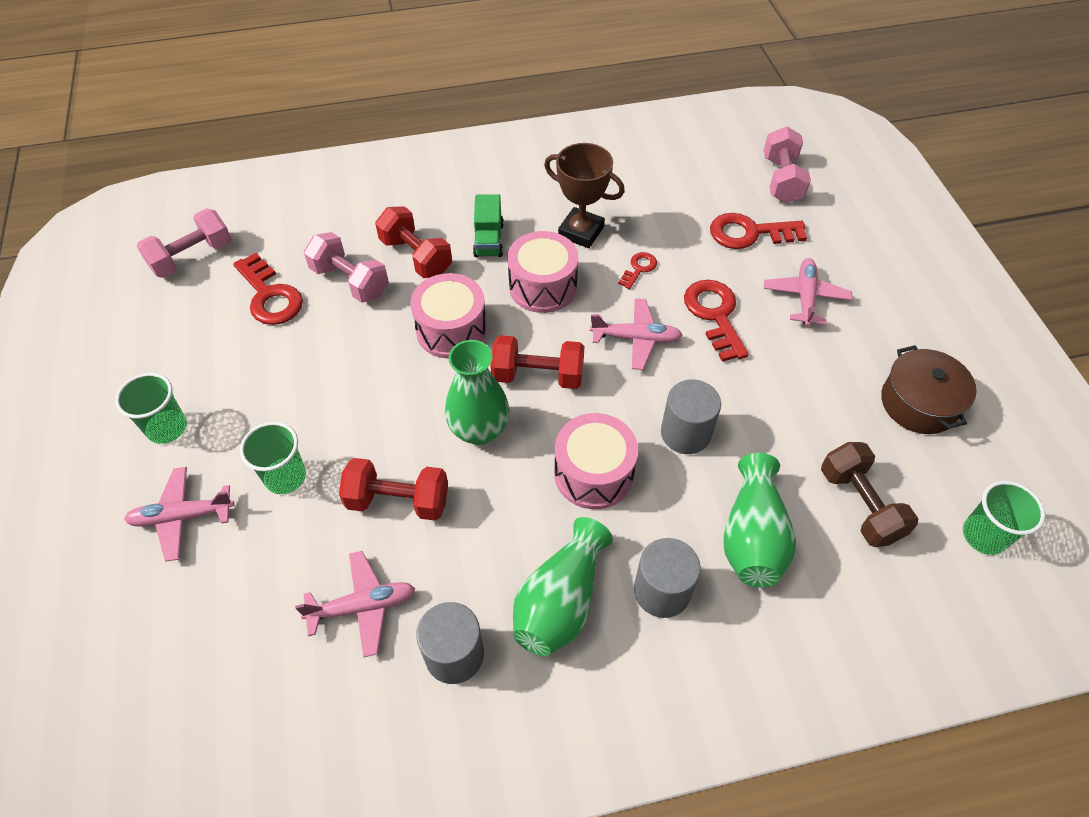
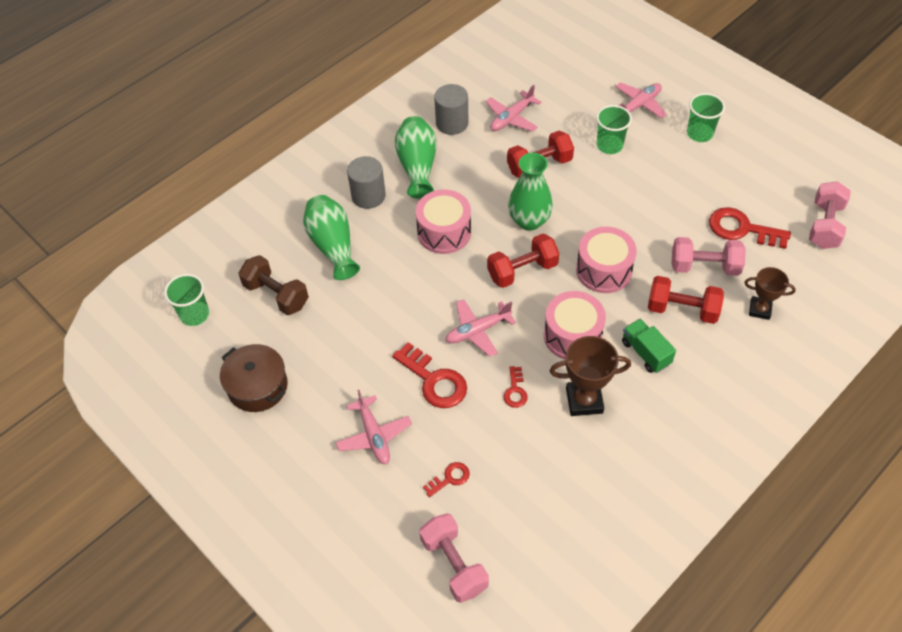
camera: 150 degrees right, 0 degrees up
(348, 222) = (760, 310): none -> brown trophy
(685, 433) = (404, 283): grey cylinder -> none
(749, 233) = (450, 478): red key -> red key, size x0.53

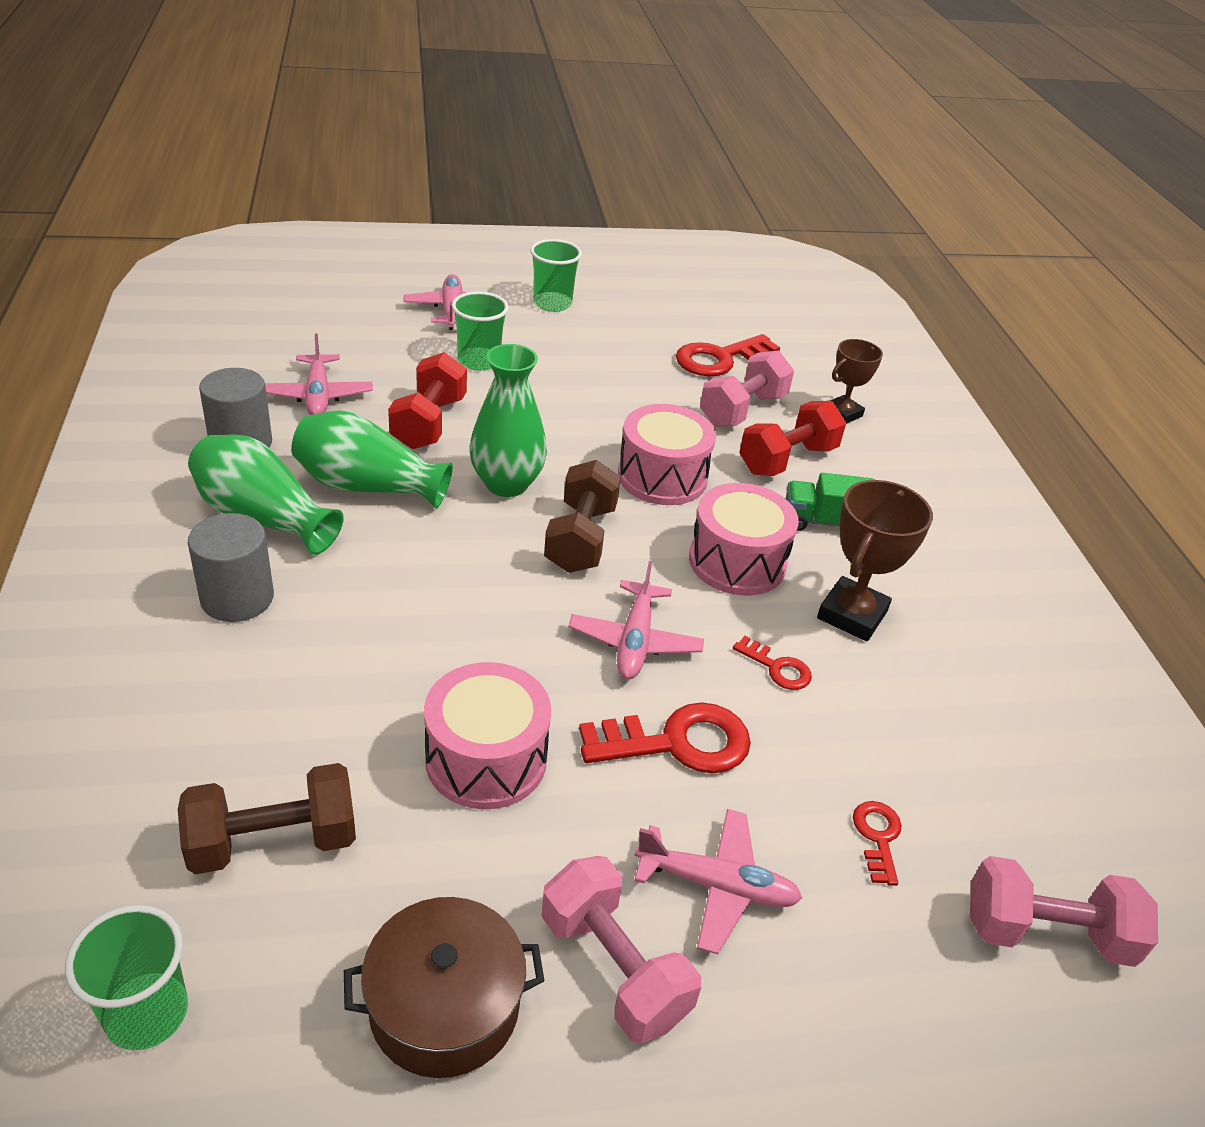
camera: 60 degrees left, 15 degrees down
(333, 245) = (273, 699): green vase -> green vase (367, 486)
(444, 232) = (419, 566): pink drum -> pink drum (486, 759)
(522, 271) = (581, 538): red dumbbell -> brown dumbbell
(824, 225) = (774, 317): pink dumbbell -> pink dumbbell (613, 968)

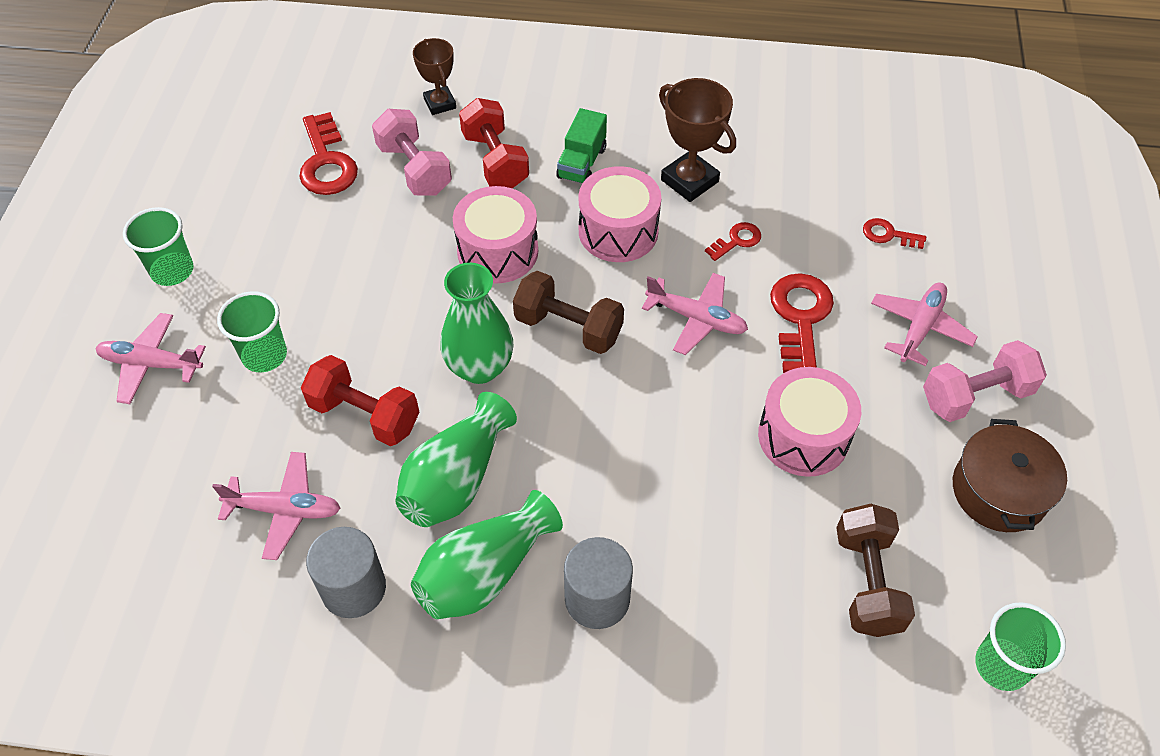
camera: 70 degrees left, 15 degrees up
(1046, 932) = (959, 181): pink dumbbell -> none

